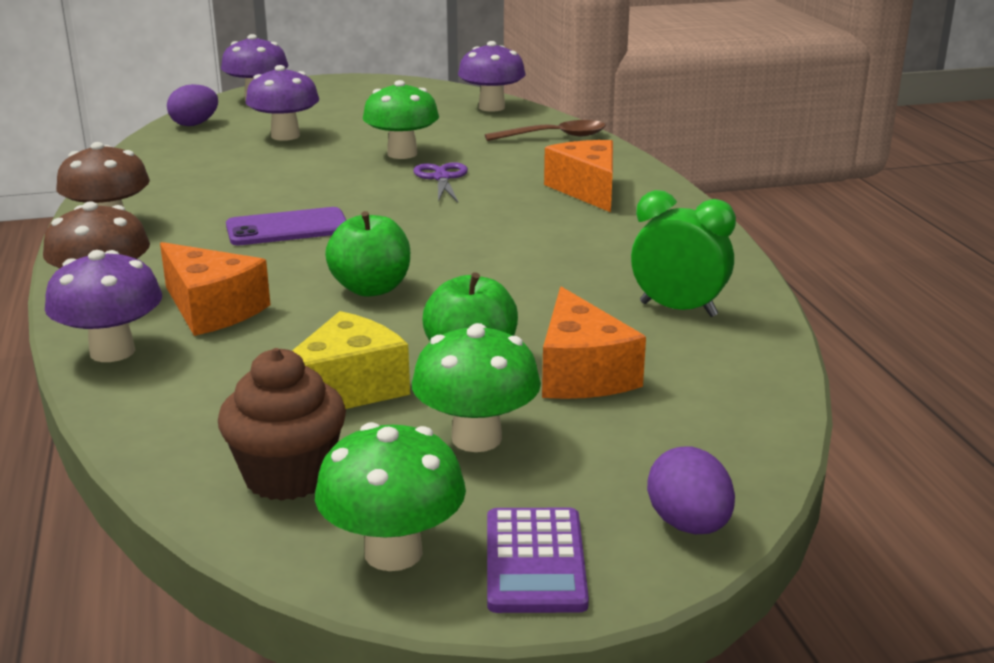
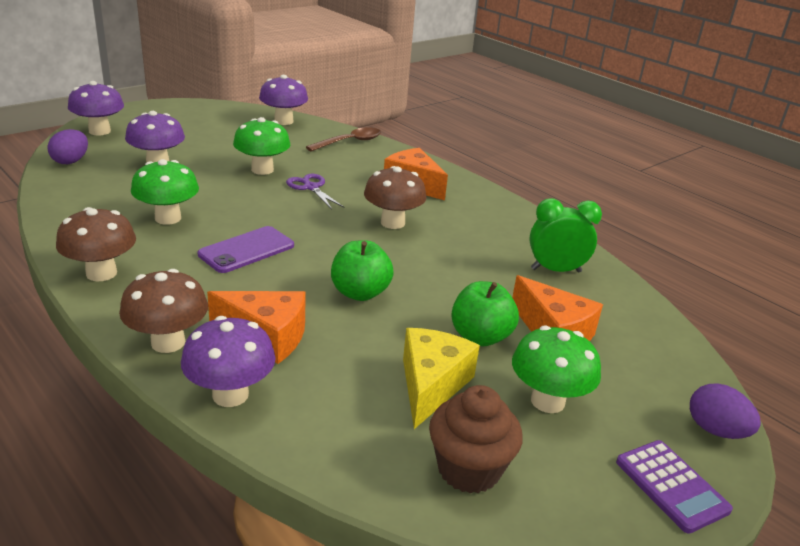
camera: 30 degrees left, 5 degrees up
(393, 552) = (593, 509): green mushroom -> green mushroom (168, 218)
(504, 226) = (392, 223): none -> brown mushroom

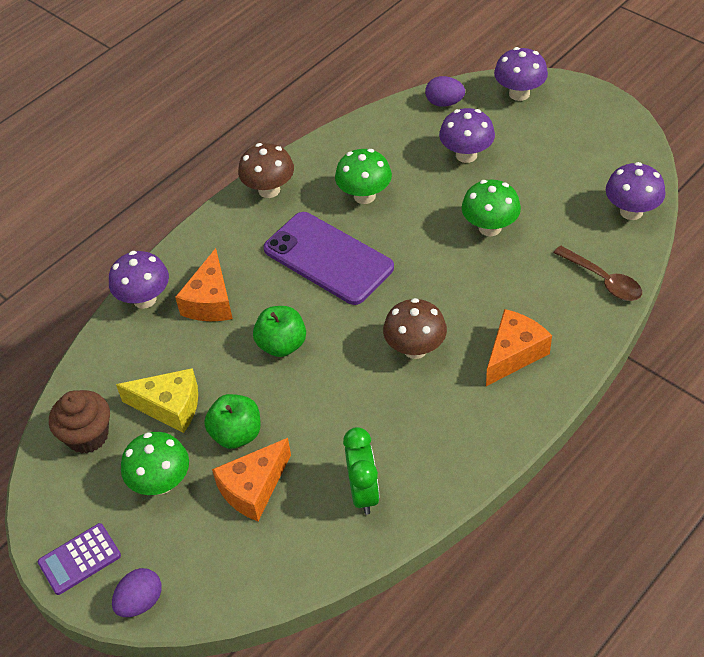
camera: 90 degrees right, 20 degrees up
(168, 342) = (193, 252): brown mushroom -> none
(246, 250) = (328, 258): purple phone -> purple phone, size x1.63
(311, 187) = (466, 272): purple scissors -> none

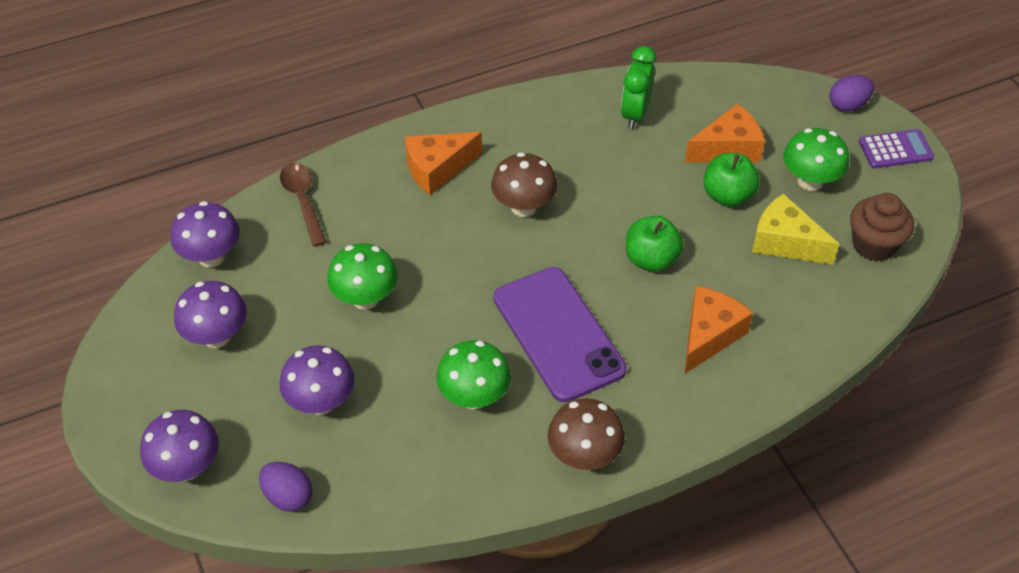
camera: 160 degrees left, 0 degrees up
(144, 299) = (783, 367): purple mushroom -> purple mushroom (216, 336)

